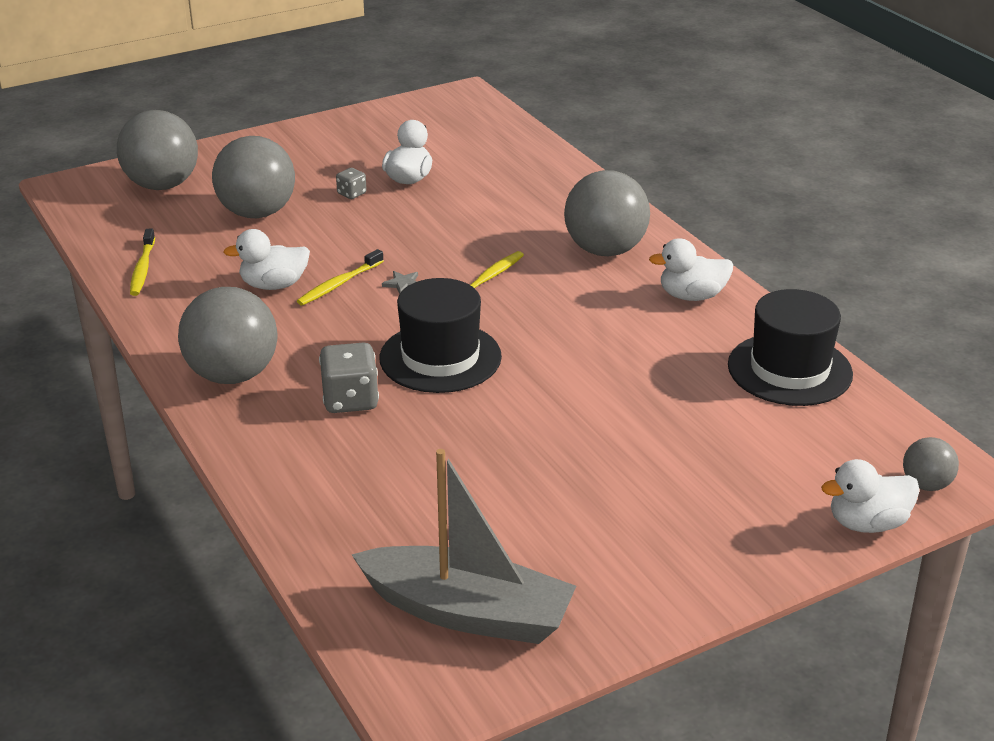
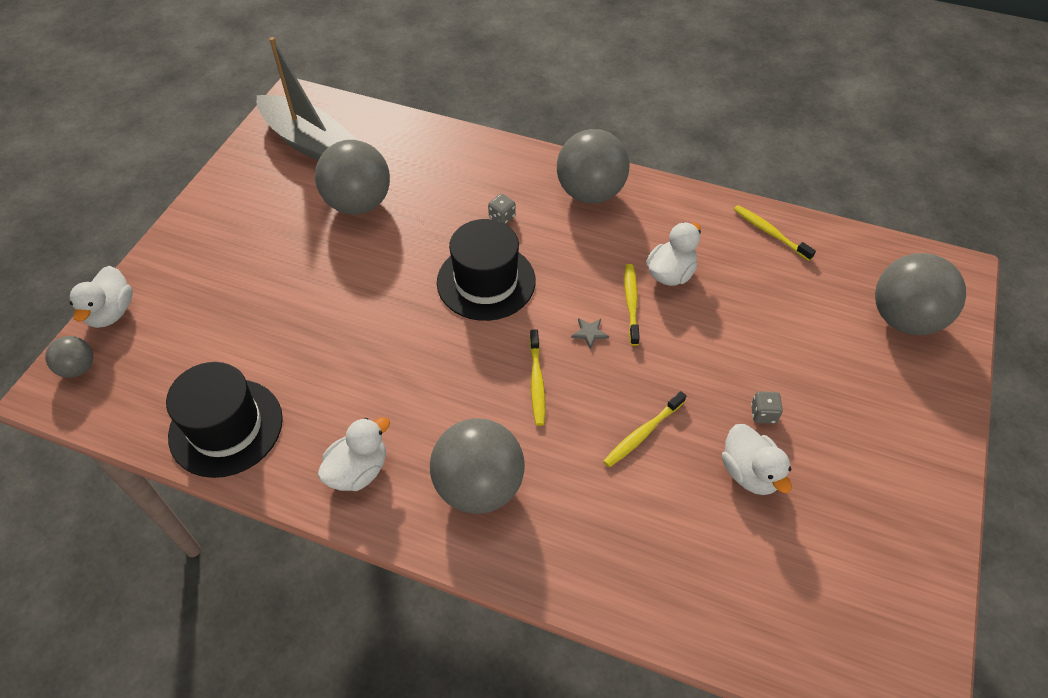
camera: 140 degrees right, 20 degrees up
(257, 213) = (792, 337): grey ball -> grey ball (358, 203)
(350, 400) = (502, 217): grey dice -> grey dice, size x0.54
(450, 222) = (642, 433): none -> yellow toothbrush
(468, 612) = (309, 142): grey boat -> grey boat turned 120 degrees counterclockwise
(867, 523) = (111, 312): white duck -> white duck turned 150 degrees clockwise

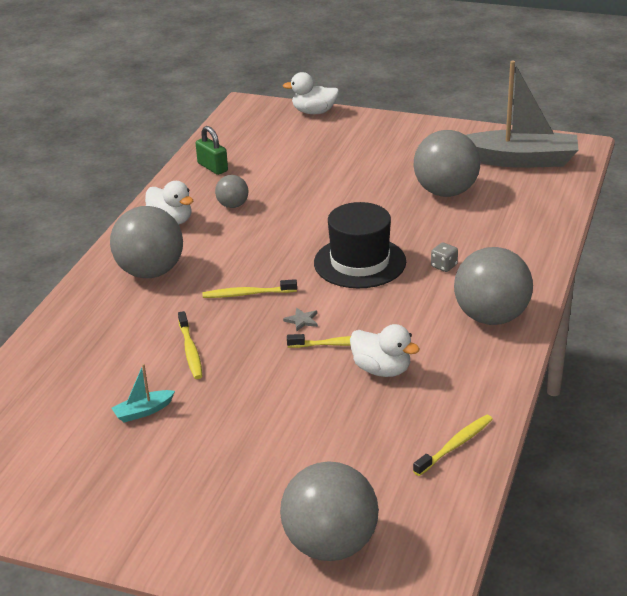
camera: 90 degrees right, 20 degrees down
(78, 368) = (264, 110): grey ball -> grey ball (233, 205)
(226, 427) = (212, 167): black hat -> green padlock
(309, 142) = (519, 160): grey boat -> grey boat turned 120 degrees counterclockwise
(642, 433) = (190, 351): yellow toothbrush -> yellow toothbrush turned 150 degrees counterclockwise
(749, 473) = (143, 411): white duck -> turquoise boat
(763, 414) = (206, 424): grey dice -> none

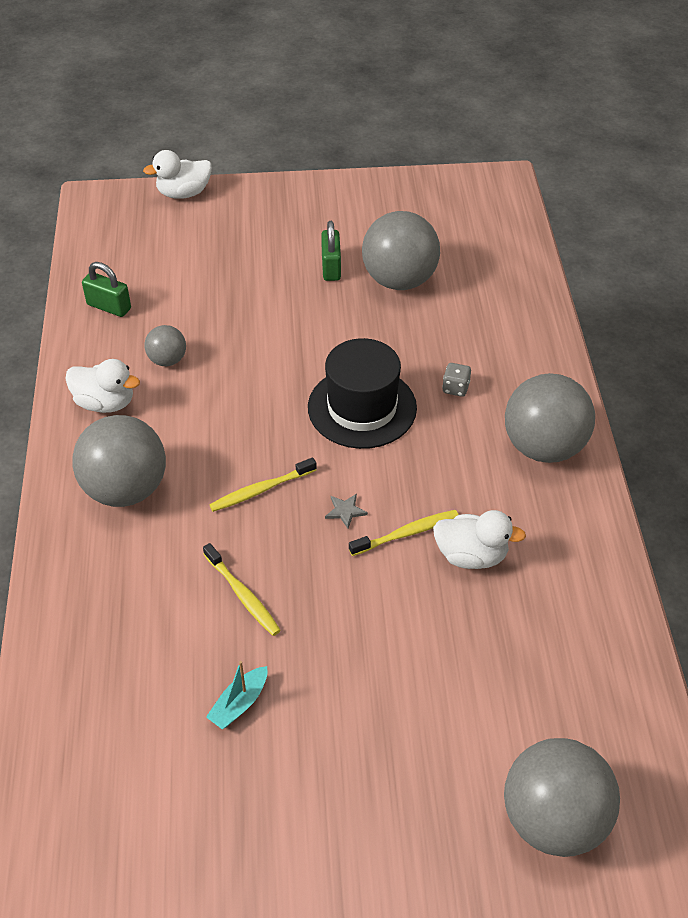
camera: 25 degrees left, 15 degrees up
(396, 174) = (331, 267): none -> green padlock
(455, 445) = (603, 636): yellow toothbrush -> none
(519, 160) = (452, 215): grey boat -> none

